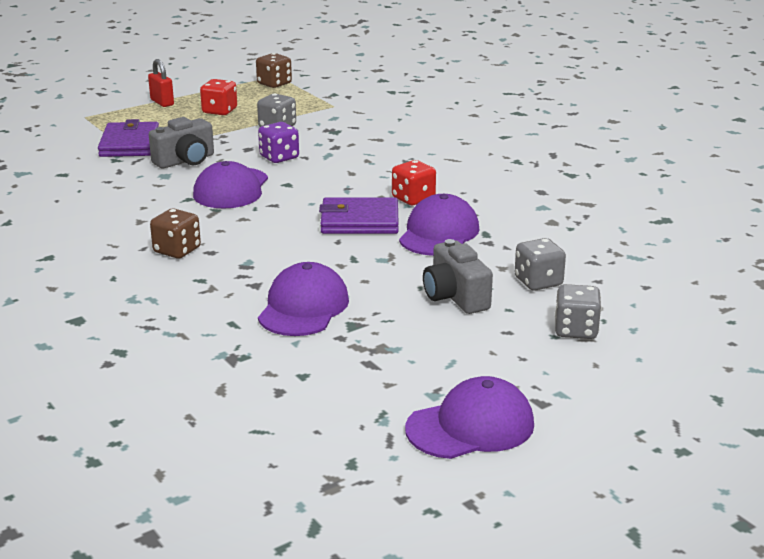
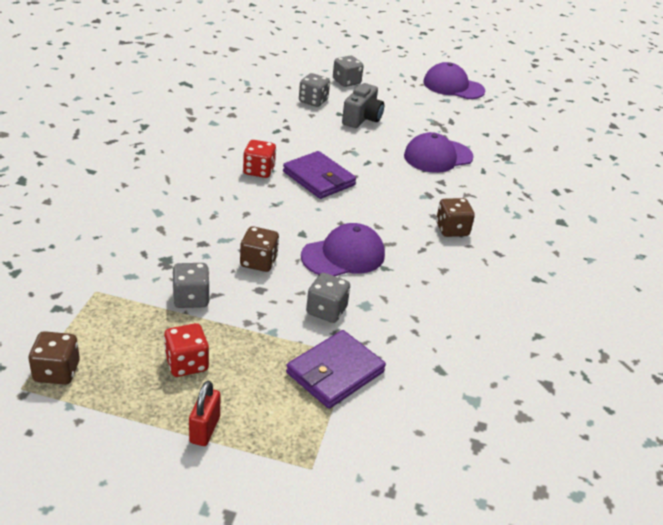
camera: 135 degrees left, 10 degrees up
(185, 161) = (326, 310): grey camera -> grey dice
(279, 157) = (258, 262): purple dice -> brown dice
(439, 233) = (297, 145): purple cap -> none

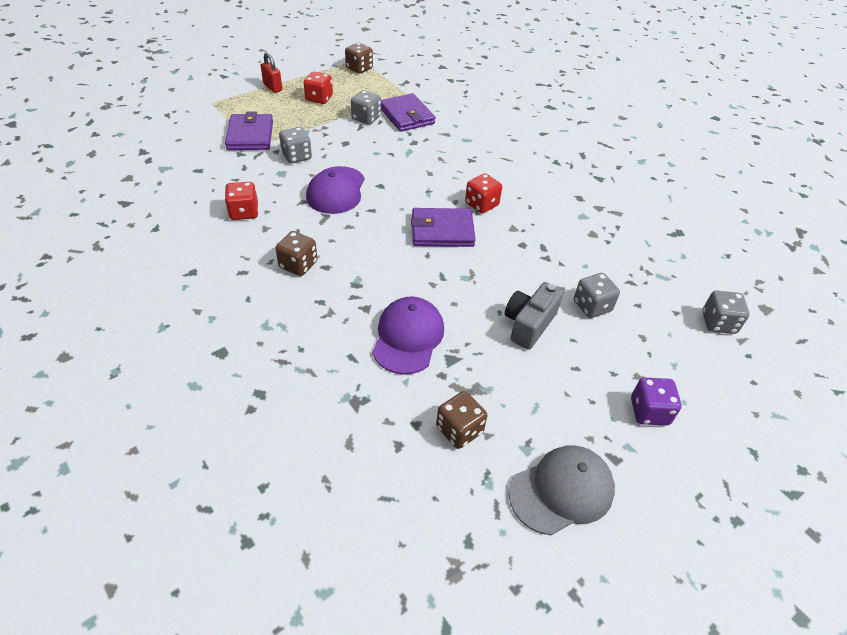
camera: 130 degrees right, 10 degrees up
(151, 270) = (406, 116): none -> purple wallet
(258, 262) = (371, 154): brown dice -> brown dice (459, 430)
(346, 82) = (629, 366): grey dice -> grey dice (718, 323)
(362, 118) = (528, 324): grey camera -> grey camera turned 60 degrees clockwise
(370, 72) = (649, 411): none -> purple dice
(445, 294) = (244, 212): none -> red dice
(453, 86) = (561, 491): purple cap -> grey cap

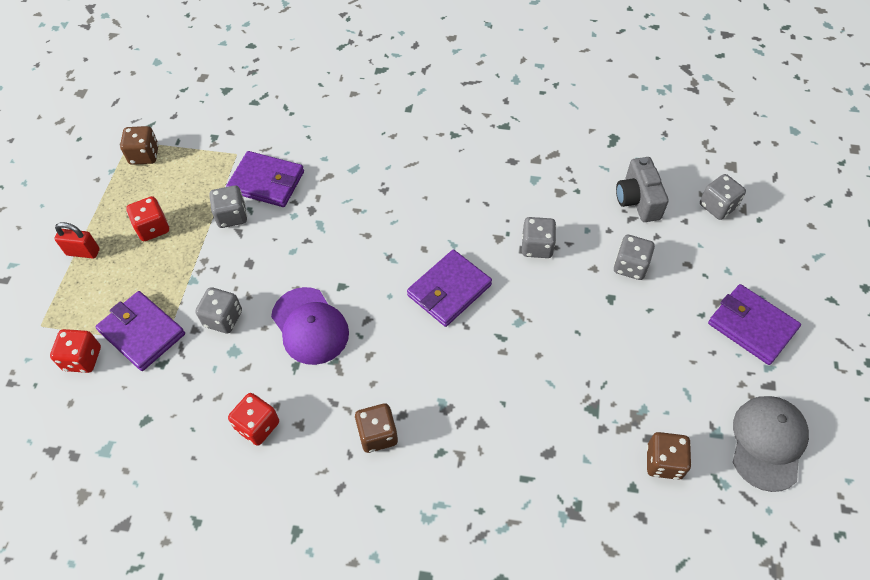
camera: 40 degrees left, 10 degrees up
(408, 337) = (543, 419): purple cap -> none
(481, 204) = (448, 234): red dice -> red dice (82, 359)
(528, 324) = (608, 324): grey camera -> grey camera (638, 200)
(534, 249) = (537, 247): none -> grey dice
(649, 411) = (752, 326): purple dice -> purple wallet

